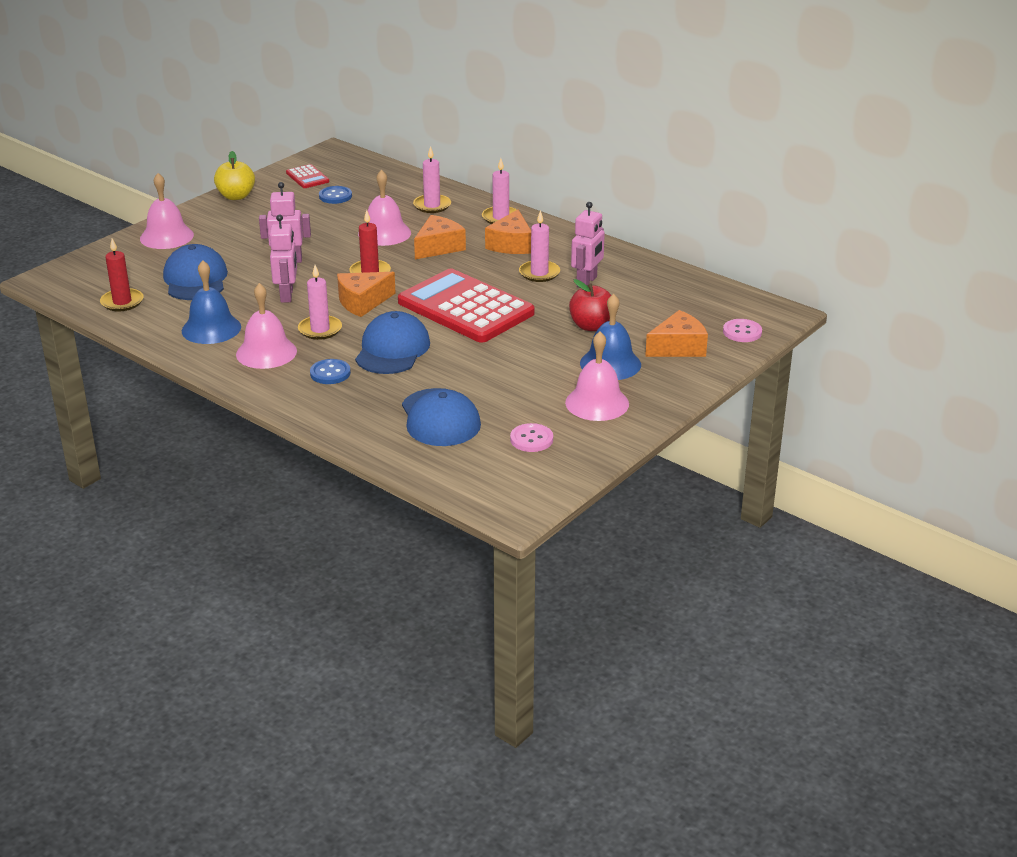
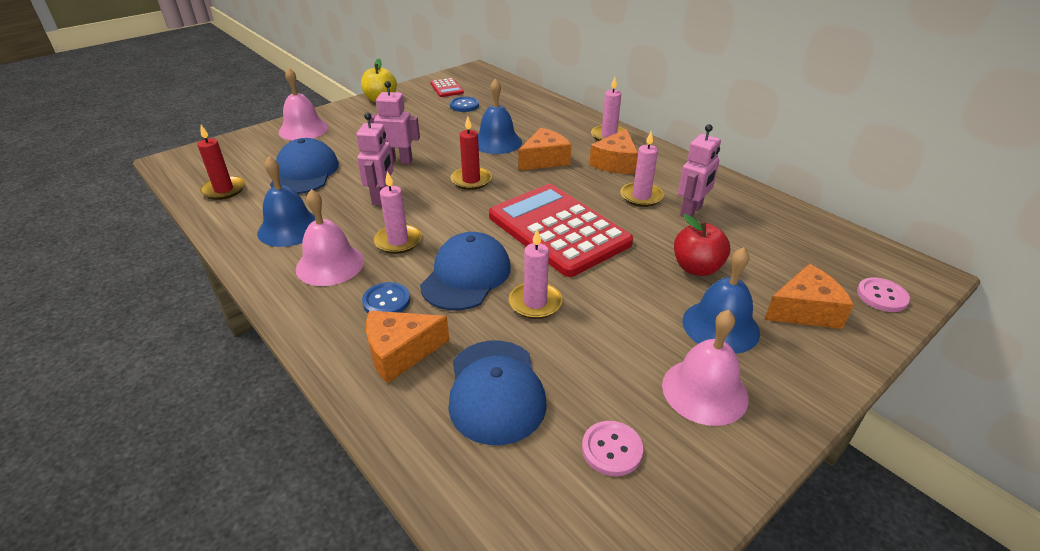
camera: 10 degrees right, 5 degrees up
(362, 302) = (453, 212): orange cheese -> orange cheese (400, 352)
(384, 233) = (497, 142): pink bell -> blue bell
(432, 205) = (547, 120): pink candle -> pink candle (535, 303)

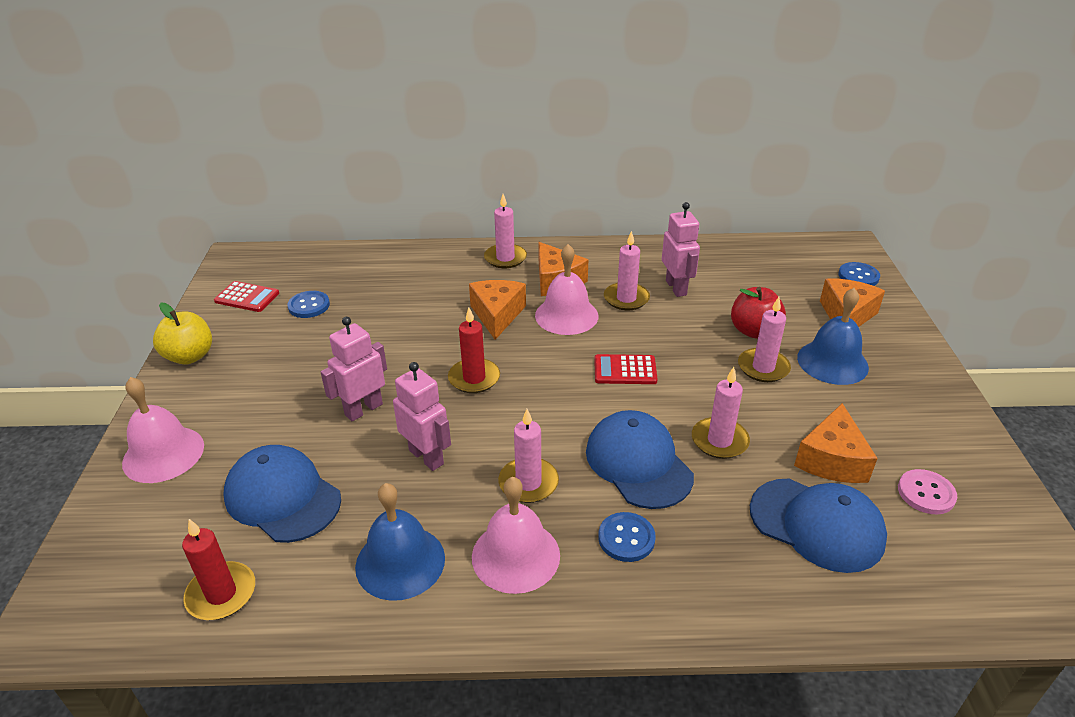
camera: 50 degrees left, 0 degrees up
(400, 352) = (717, 564): orange cheese -> orange cheese (832, 460)
(497, 142) = (421, 325): blue bell -> none
(558, 230) = (625, 370): red calculator -> red calculator, size x0.42
(655, 291) = (763, 367): none -> pink candle
(704, 391) = (896, 412): pink bell -> pink bell (566, 315)
(882, 296) = (858, 276): pink button -> blue button

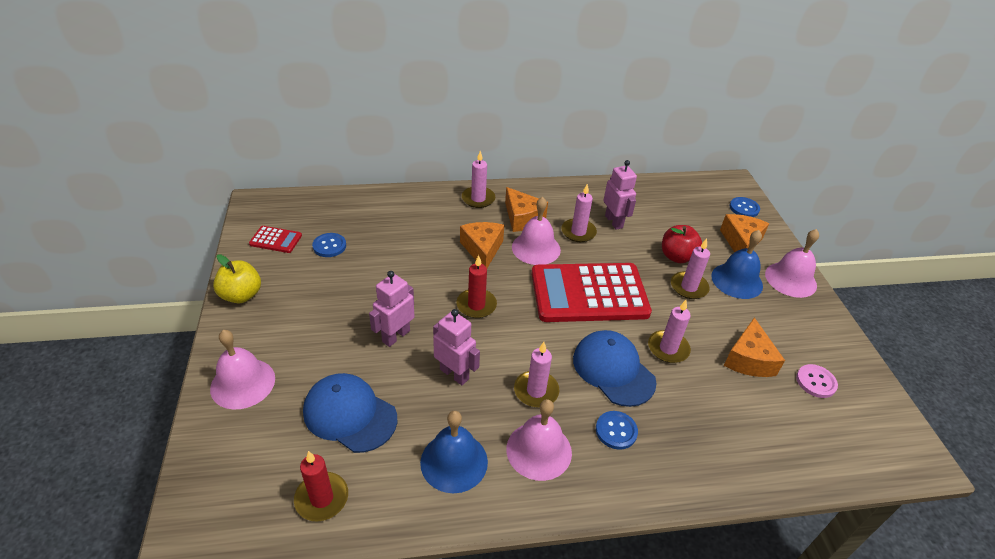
camera: 10 degrees left, 5 degrees up
(625, 370) = (589, 293): red calculator -> red calculator, size x2.37
(817, 524) = (746, 411): blue cap -> none
(910, 363) = (790, 279): none -> pink bell

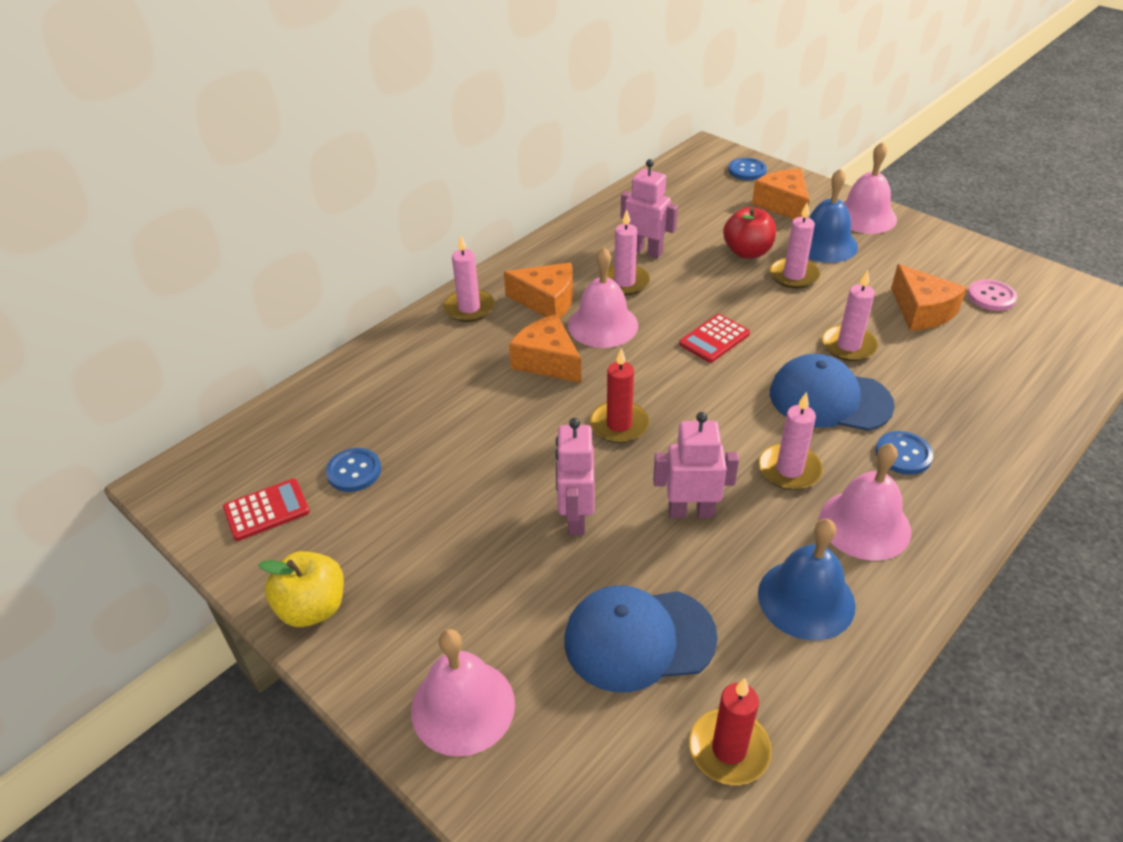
camera: 35 degrees left, 0 degrees up
(589, 293) = (714, 339): red calculator -> red calculator, size x0.42

